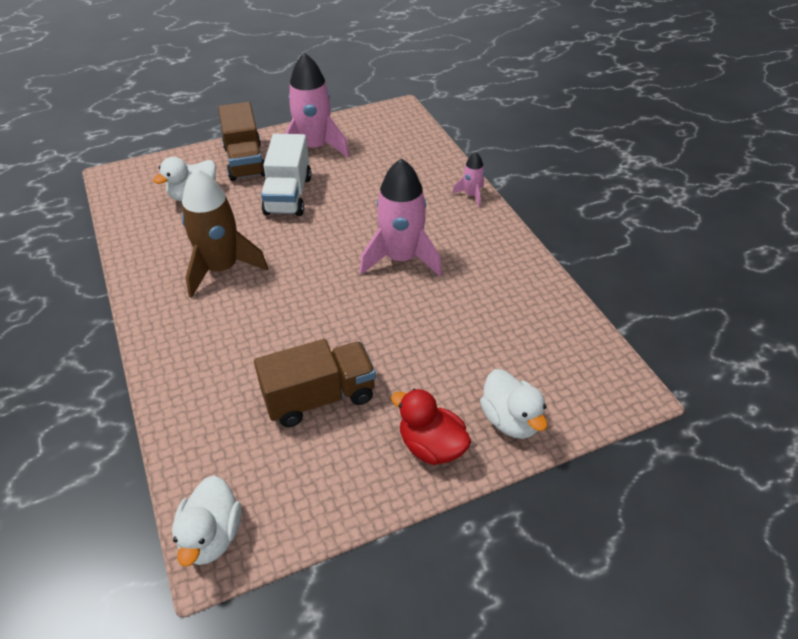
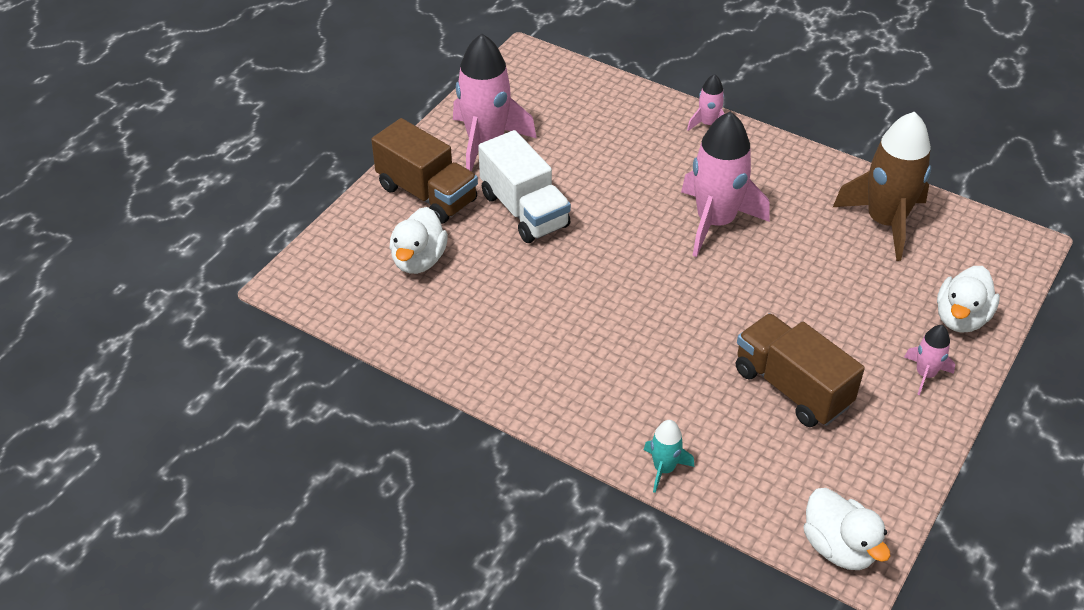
camera: 35 degrees left, 0 degrees up
(169, 401) = (664, 469): none -> turquoise rocket
(221, 269) = (552, 321): brown rocket -> brown rocket (885, 222)
(319, 397) = (791, 388): brown truck -> brown truck turned 75 degrees counterclockwise
(431, 446) = (925, 374): red duck -> pink rocket
(510, 420) = (961, 318): white duck -> white duck turned 90 degrees clockwise

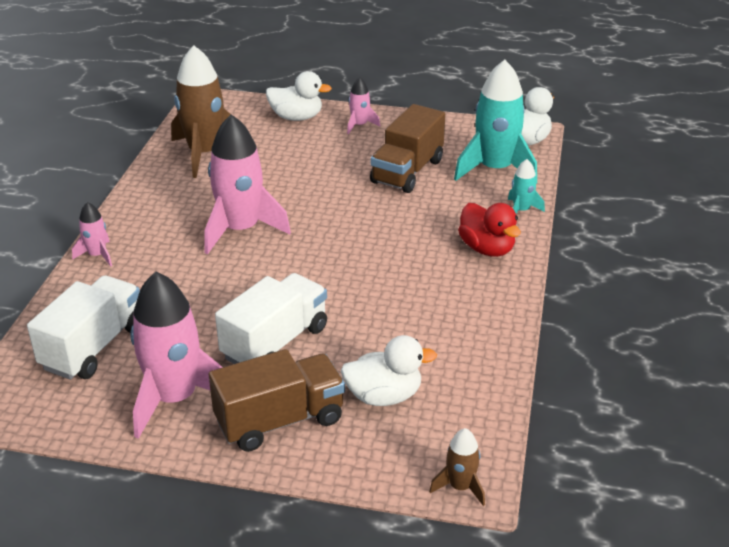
camera: 110 degrees left, 10 degrees down
(293, 275) = (460, 487): none -> brown rocket
(427, 194) = (280, 420): brown truck -> brown truck turned 45 degrees clockwise
(573, 109) = (93, 347): none -> white truck
(599, 407) = (487, 249): none -> red duck
(770, 479) = (494, 169): none -> turquoise rocket

